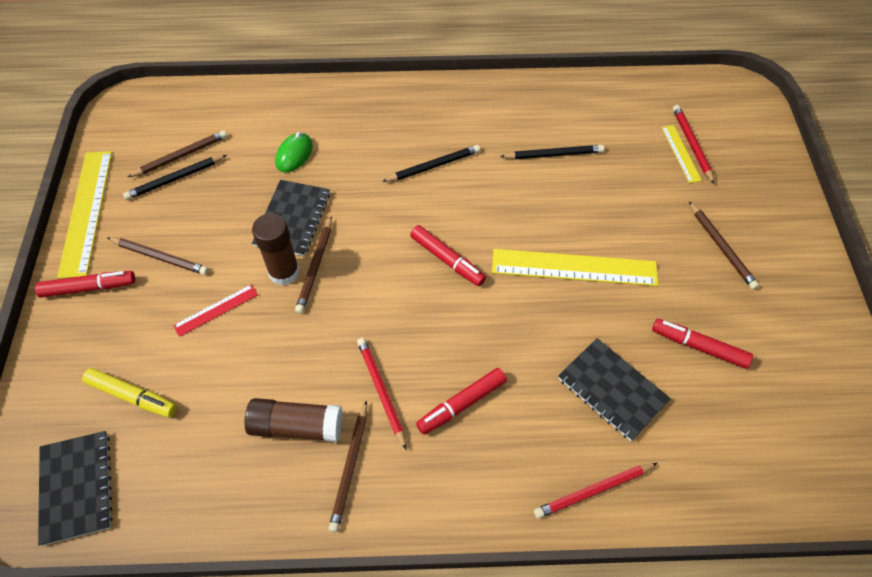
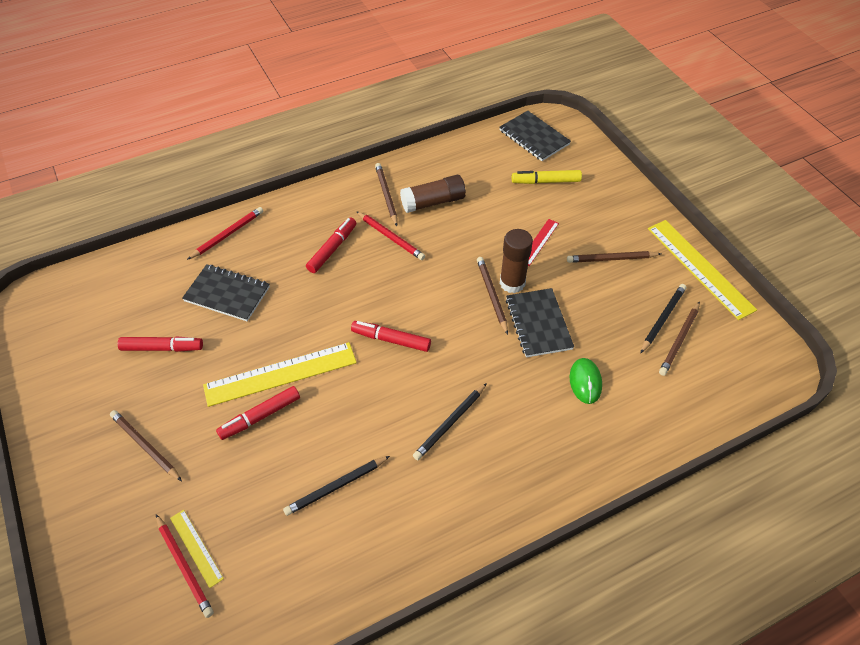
camera: 155 degrees right, 5 degrees down
(89, 288) = (638, 223): red marker -> red marker (260, 416)

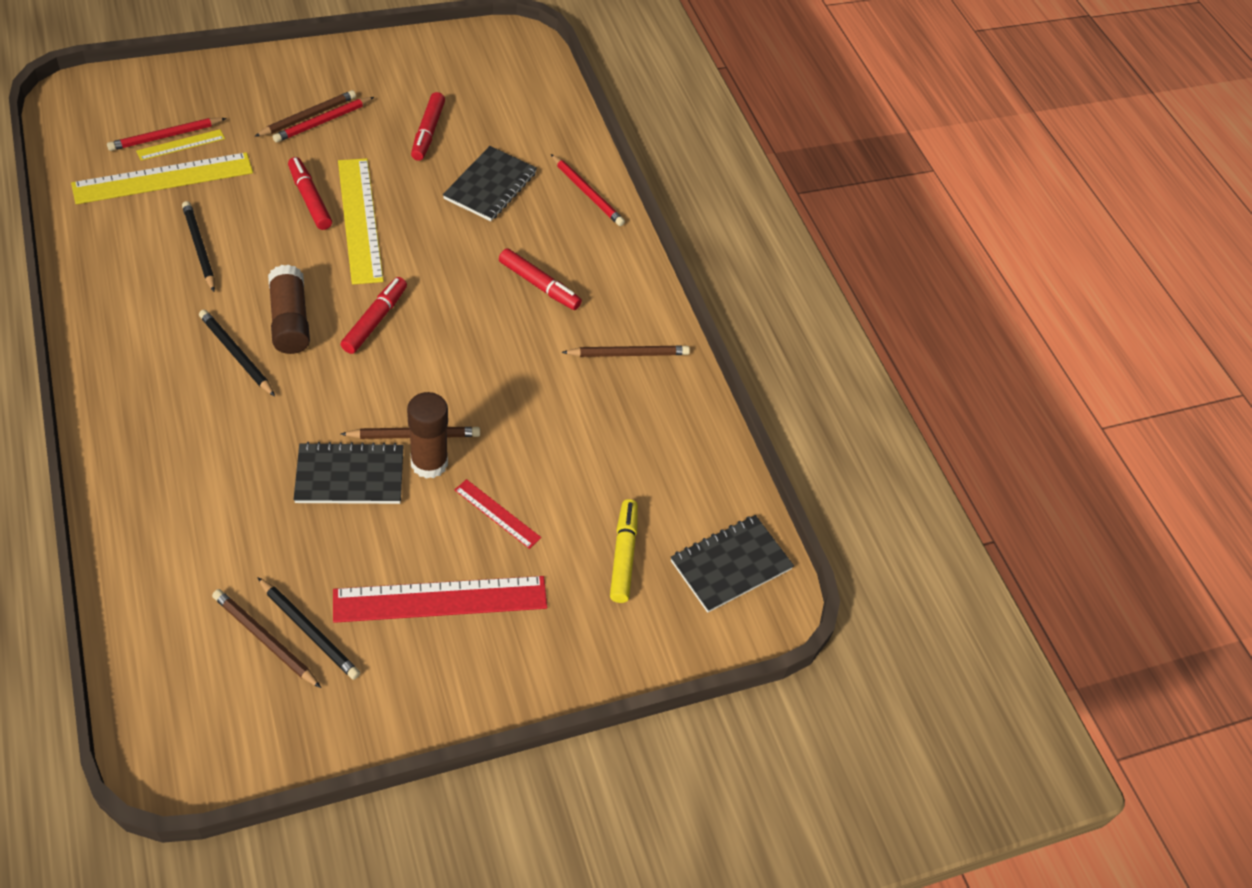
camera: 90 degrees right, 0 degrees up
(390, 237) = (546, 346): red pencil -> red pencil (323, 122)
(433, 202) = (604, 404): brown glue stick -> brown glue stick (290, 321)
(585, 382) = (240, 504): green mouse -> none
(611, 259) = (440, 599): brown pencil -> red ruler
(699, 268) = (389, 719): yellow ruler -> yellow ruler (163, 178)

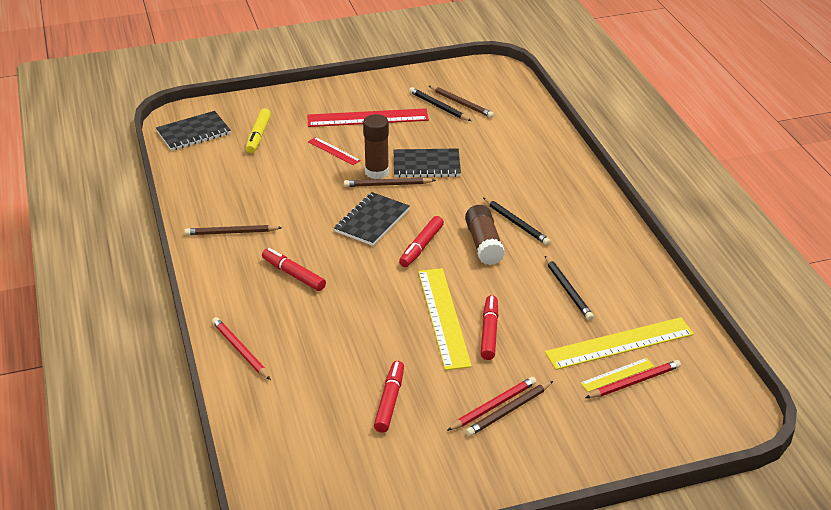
camera: 170 degrees left, 15 degrees down
(310, 199) = (489, 332): red marker -> red marker turned 150 degrees counterclockwise
(490, 186) = (330, 352): black notebook -> black notebook (372, 221)

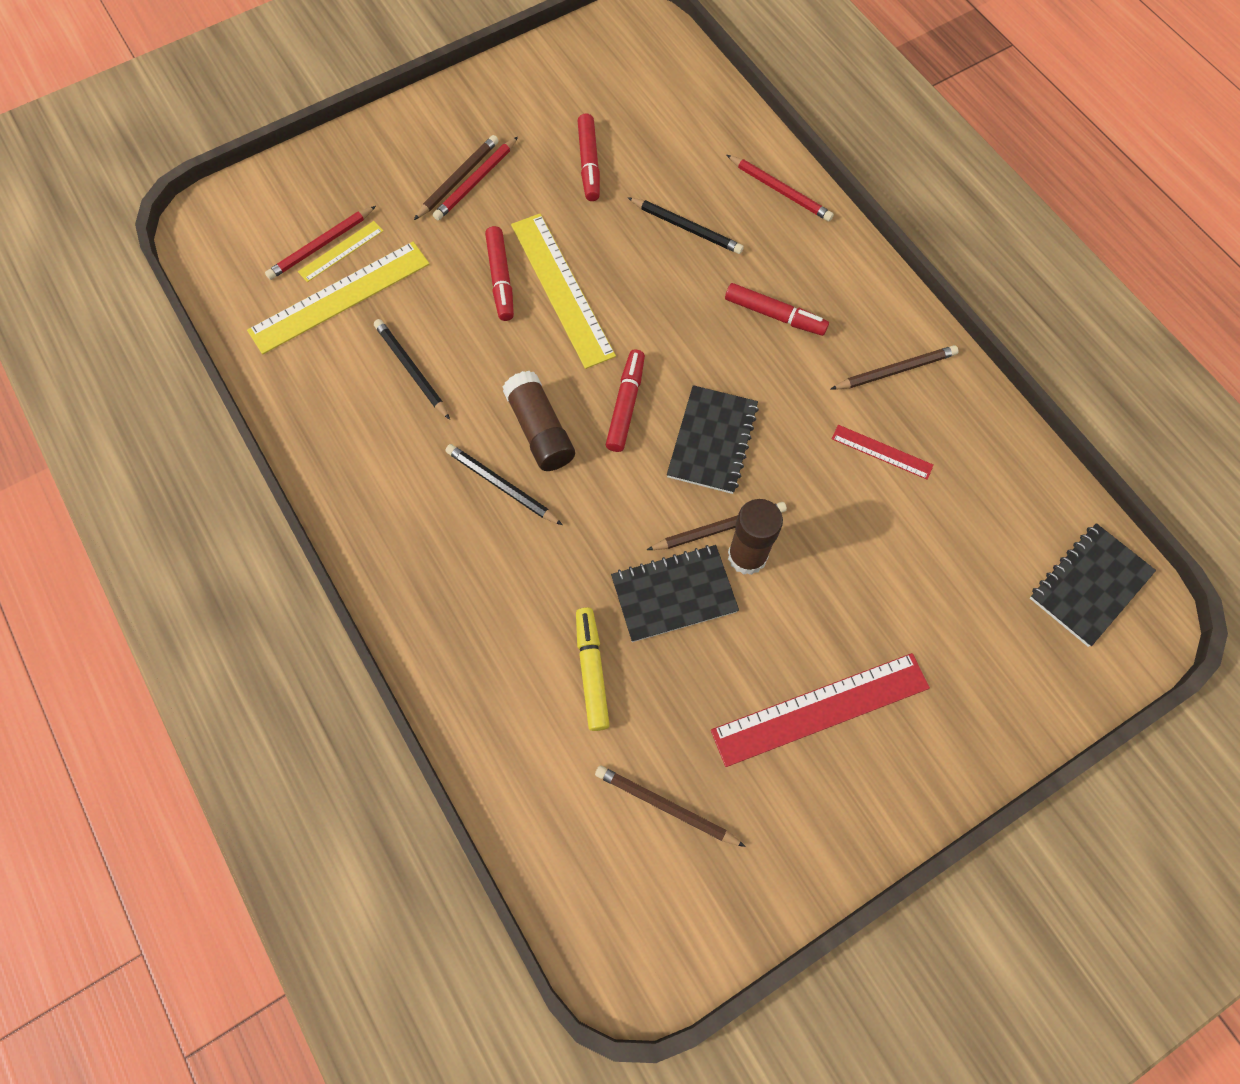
camera: 165 degrees right, 30 degrees up
(258, 136) = (980, 605): yellow marker -> yellow marker (592, 671)
(334, 151) = (837, 595): red ruler -> red ruler (882, 452)
(438, 106) = (705, 783): black pencil -> black pencil (686, 228)

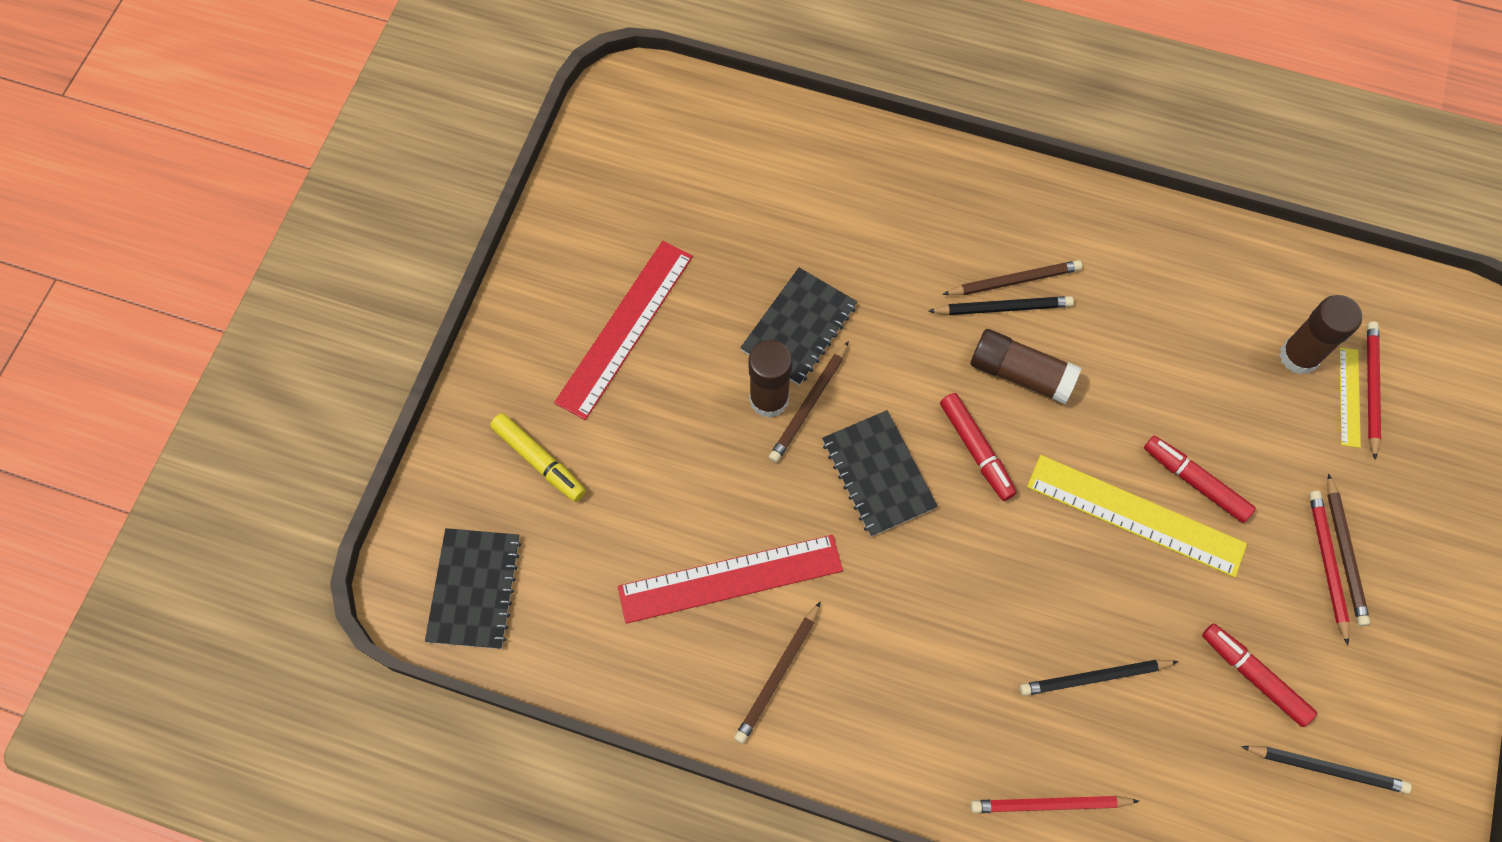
camera: 140 degrees right, 0 degrees up
(339, 297) = (1299, 356): yellow ruler -> brown glue stick
(411, 370) = (1171, 342): black pencil -> black pencil (1326, 768)
(592, 671) = (809, 232): yellow marker -> yellow marker (539, 461)
(666, 806) = (682, 189): brown pencil -> brown pencil (1014, 281)
(774, 315) = (931, 645): red marker -> none
(882, 452) = (730, 578): red ruler -> red ruler, size x1.98

